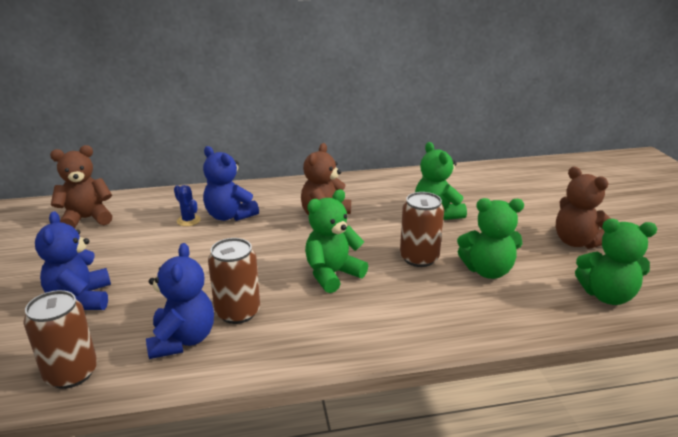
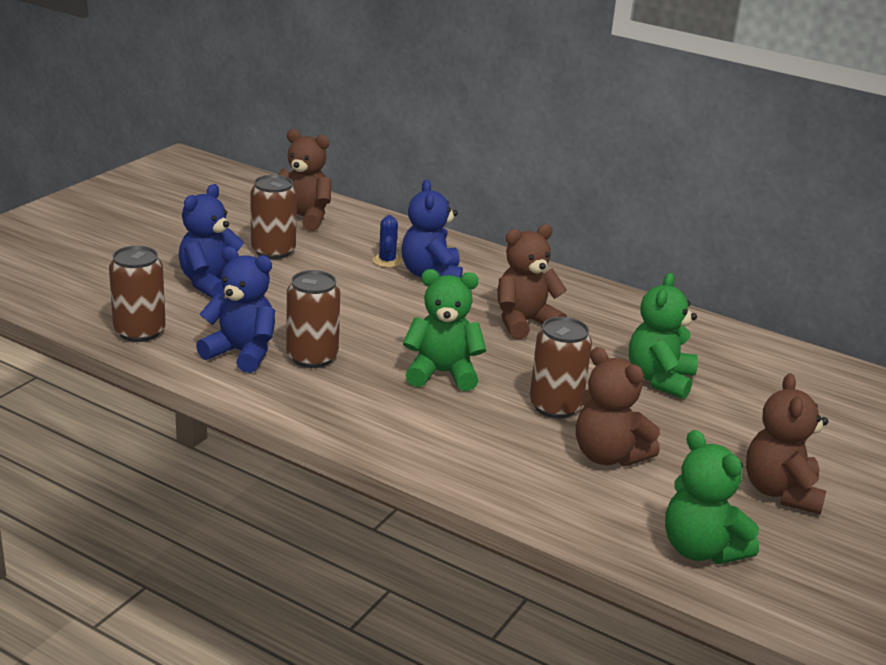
camera: 40 degrees right, 0 degrees up
(97, 251) = (273, 251): none -> brown can
(183, 340) = (241, 353): blue teddy bear -> blue teddy bear turned 105 degrees counterclockwise
(487, 271) = (608, 456): green teddy bear -> brown teddy bear

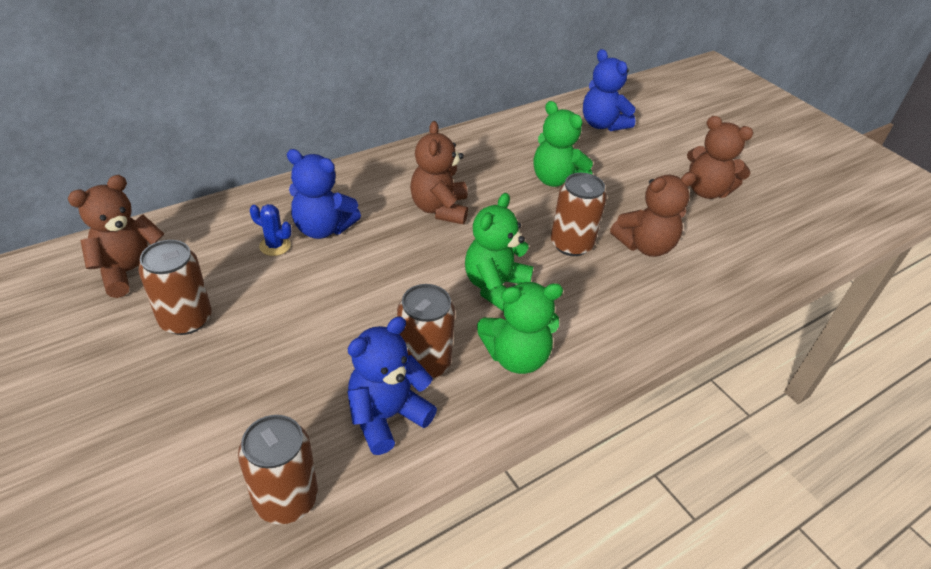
camera: 65 degrees left, 15 degrees up
(211, 284) = (219, 395): blue teddy bear -> blue teddy bear (602, 124)
(701, 549) = (762, 252): green teddy bear -> green teddy bear (516, 357)

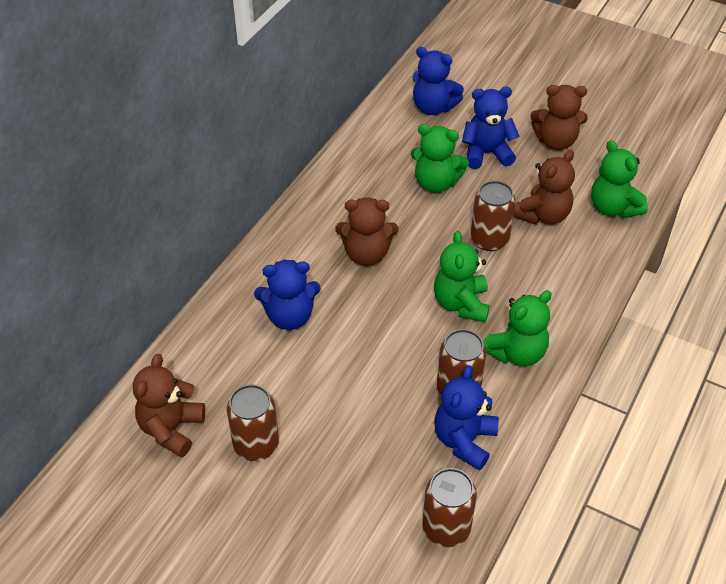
camera: 25 degrees left, 5 degrees up
(275, 246) = (265, 351): blue cactus -> none
(439, 209) = (366, 254): brown teddy bear -> brown teddy bear turned 60 degrees counterclockwise
(626, 175) = (486, 153): none -> blue teddy bear
(729, 269) = (613, 208): none -> green teddy bear

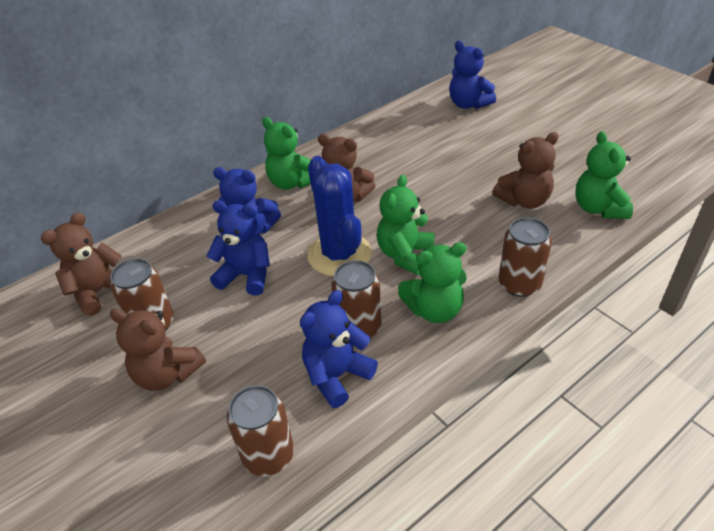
camera: 25 degrees right, 5 degrees down
(397, 320) = (339, 254): none -> blue cactus
(436, 183) = (438, 157): green teddy bear -> green teddy bear (292, 183)
(486, 153) = (496, 144): blue teddy bear -> blue teddy bear (246, 275)
(489, 240) = (462, 209): brown can -> brown can (519, 284)
(555, 141) = (567, 146): brown teddy bear -> brown teddy bear (167, 374)

